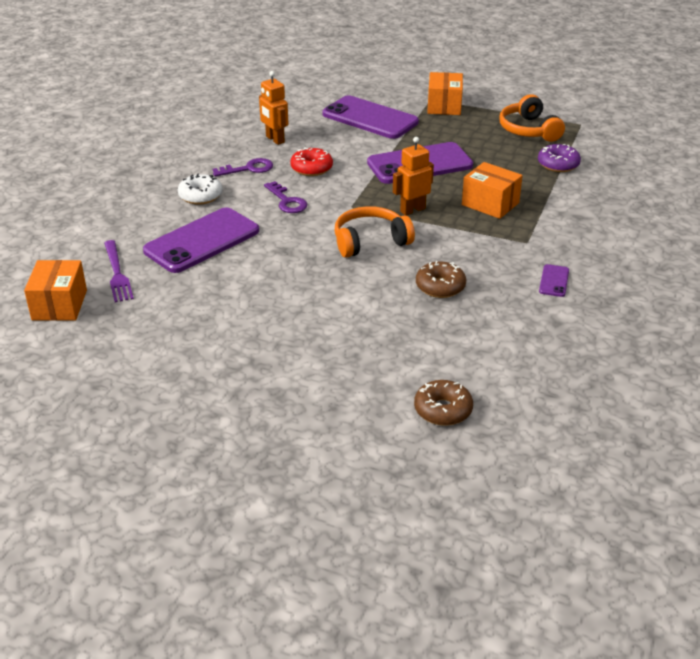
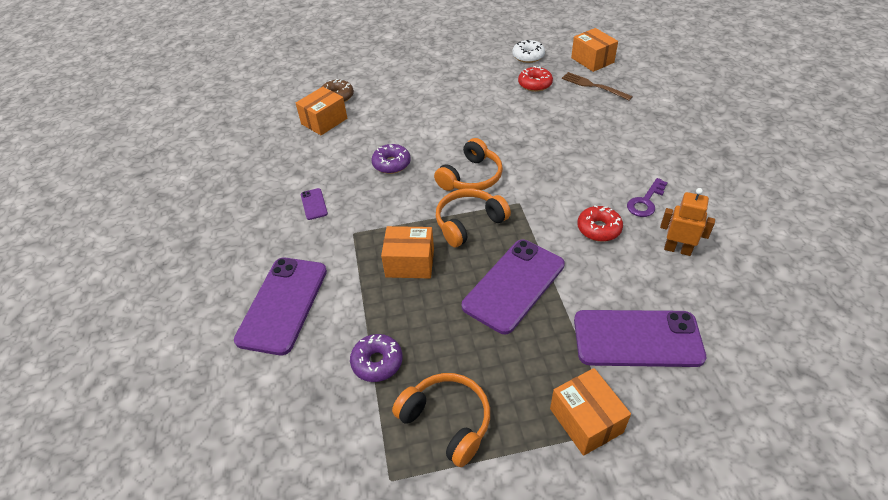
camera: 150 degrees right, 10 degrees up
(117, 273) = (593, 86): purple fork -> brown fork
(173, 306) = (535, 84): none -> red donut
(200, 196) = (637, 158): white donut -> white donut (528, 56)
(202, 241) = (580, 126): purple phone -> purple phone (283, 304)
(287, 201) = (571, 184): purple key -> none
(412, 210) = (468, 223): orange robot -> orange headphones
(440, 286) = (391, 164): brown donut -> purple donut
(486, 377) = (324, 121): none -> orange box

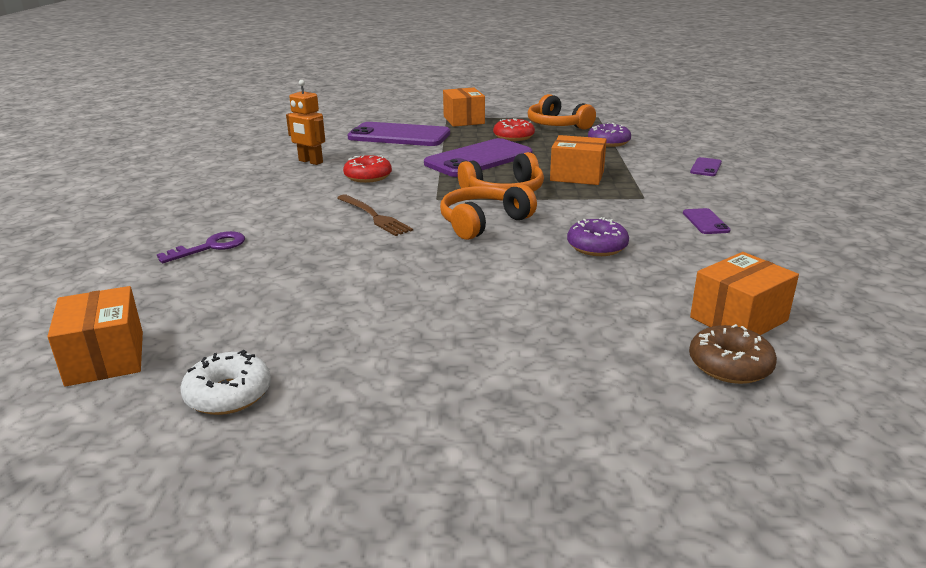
camera: 170 degrees left, 20 degrees down
(283, 304) = (706, 167): purple phone -> purple phone, size x0.42
(535, 84) = (282, 326): red donut -> red donut (513, 137)
(593, 86) = (180, 306): brown fork -> brown fork (374, 216)
(645, 202) = (296, 186): purple key -> purple key (210, 247)

